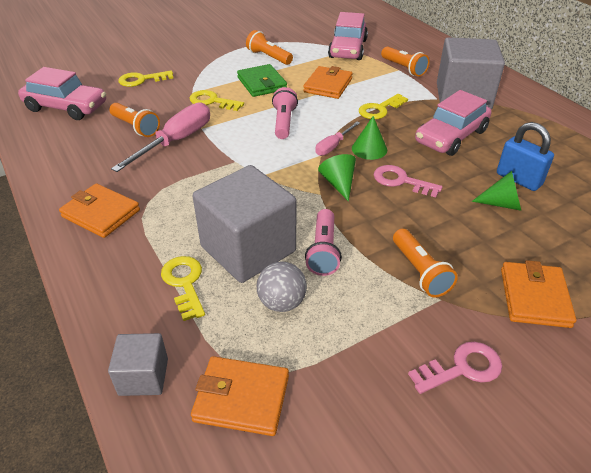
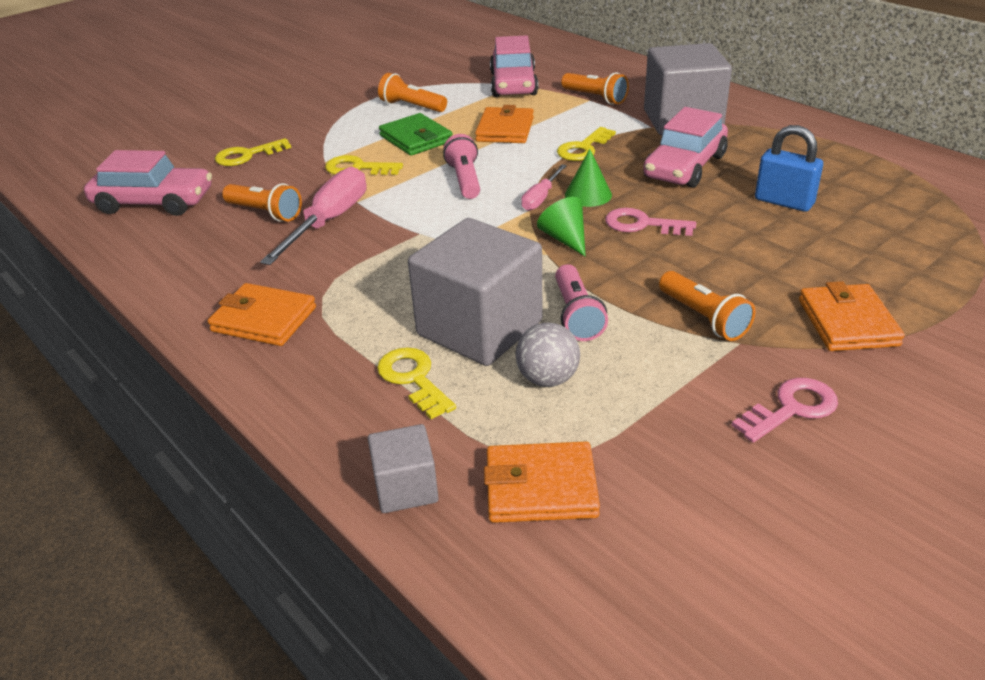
camera: 10 degrees left, 5 degrees down
(502, 204) = (774, 231): green cone -> none

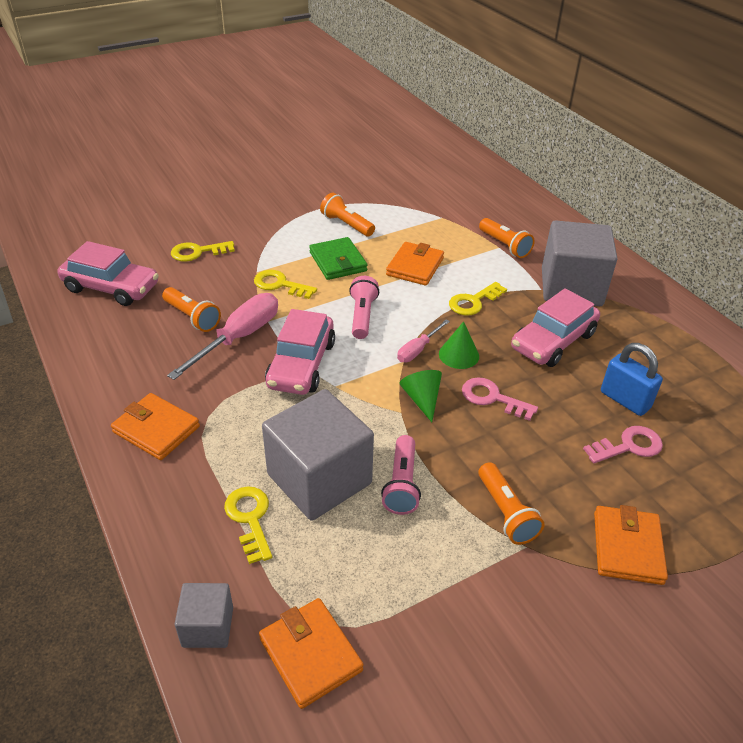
camera: 10 degrees right, 5 degrees up
(513, 84) = (440, 216): pink car -> pink car (301, 364)
(540, 487) = (310, 654): orange wallet -> orange wallet turned 45 degrees clockwise
(547, 379) = (355, 545): grey ball -> none
(791, 409) = (542, 627): pink key -> pink key (628, 446)

